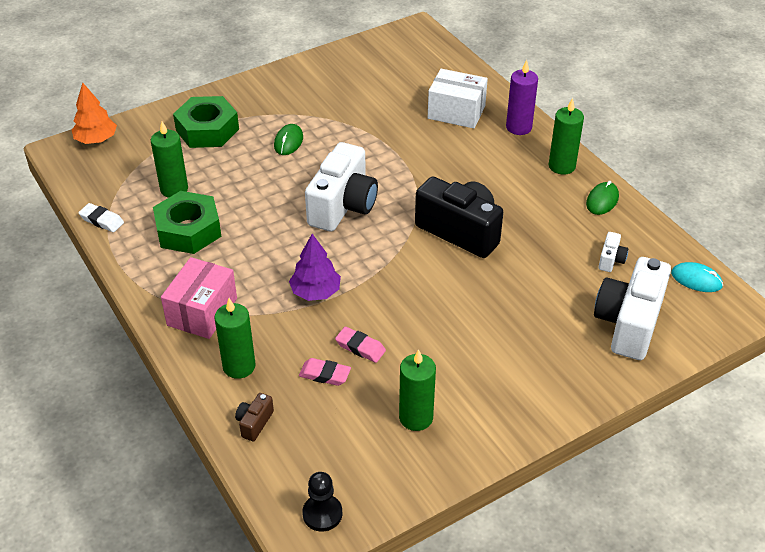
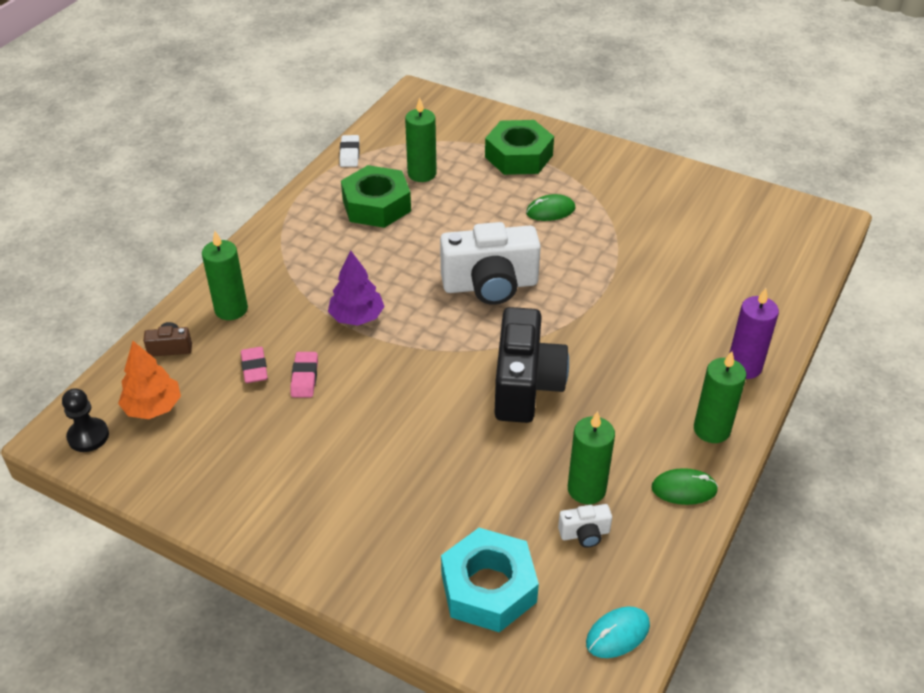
camera: 60 degrees right, 0 degrees up
(96, 140) = (446, 104): orange tree -> orange tree (153, 407)
(202, 312) = (282, 258): pink box -> none
(416, 417) = (237, 455): green candle -> green candle (586, 489)
(456, 112) = (717, 306): white box -> none
(628, 324) = (488, 588): white camera -> turquoise nut
(696, 279) = (617, 634): turquoise mouse -> turquoise mouse turned 60 degrees clockwise

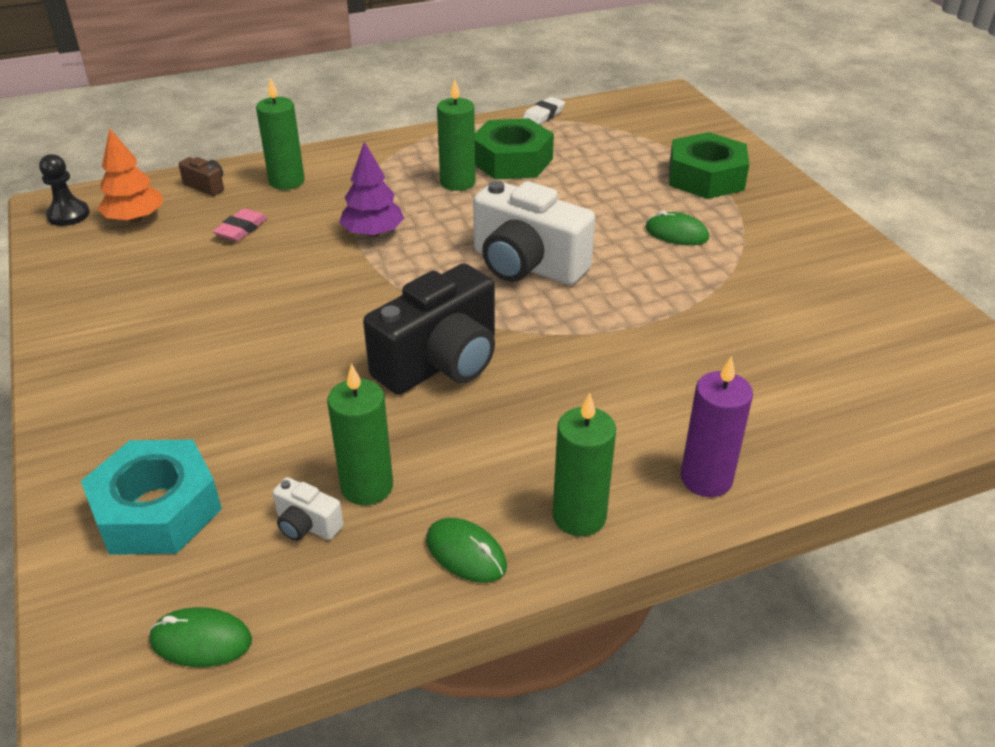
camera: 40 degrees right, 5 degrees down
(304, 378) = (266, 255): pink eraser -> none
(422, 174) = (588, 154): green candle -> green candle (457, 182)
(617, 634) = (201, 640): turquoise mouse -> green mouse

